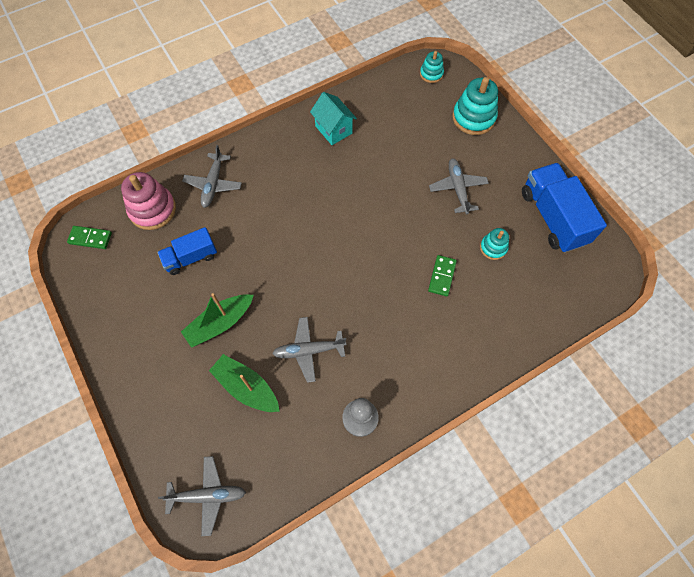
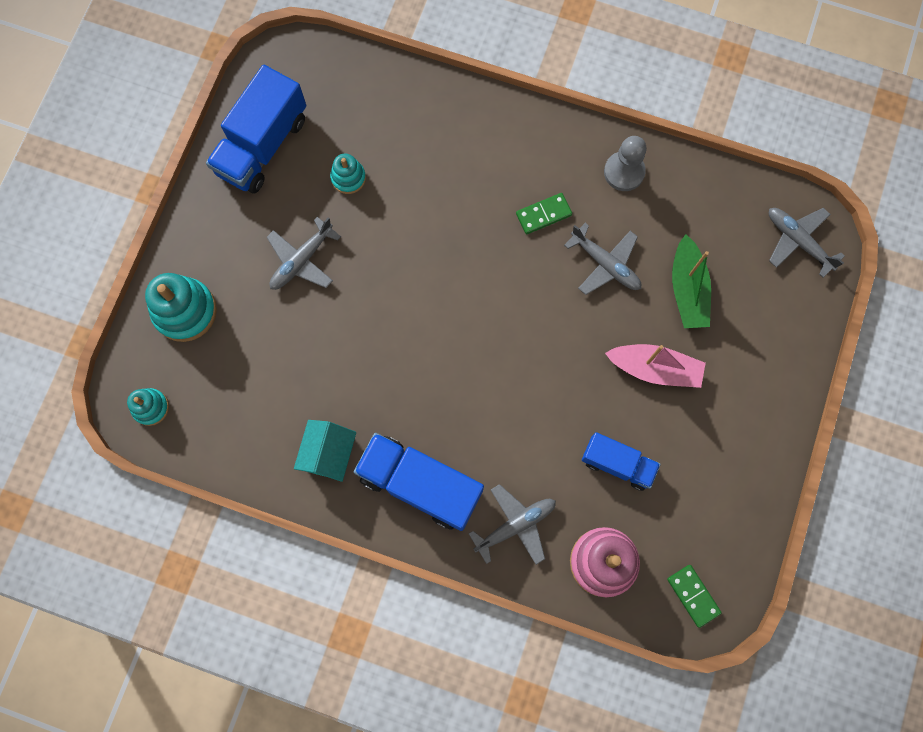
camera: 130 degrees left, 10 degrees up
(220, 323) = (654, 369): green boat -> pink boat
(278, 157) = (420, 484): none -> blue truck
(442, 276) = (423, 203): green domino -> green domino (543, 214)

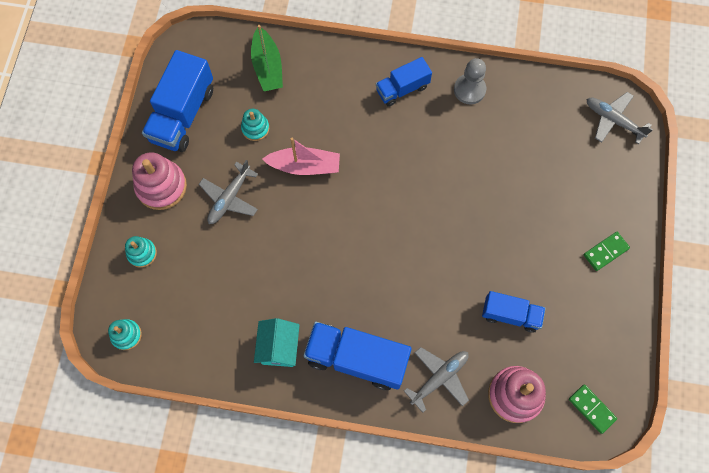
camera: 10 degrees left, 5 degrees down
(185, 311) = (142, 253): turquoise stacking toy -> turquoise stacking toy, size x0.56
(221, 232) = (161, 186): none -> pink stacking toy
(540, 157) = (402, 89): none -> blue truck
(543, 214) = (414, 131): green domino -> green domino (605, 251)
(605, 264) = (469, 161): grey plane -> none
(654, 369) = (524, 235): pink boat -> pink boat (304, 166)
(687, 289) = (537, 170): green boat -> green boat (267, 67)

